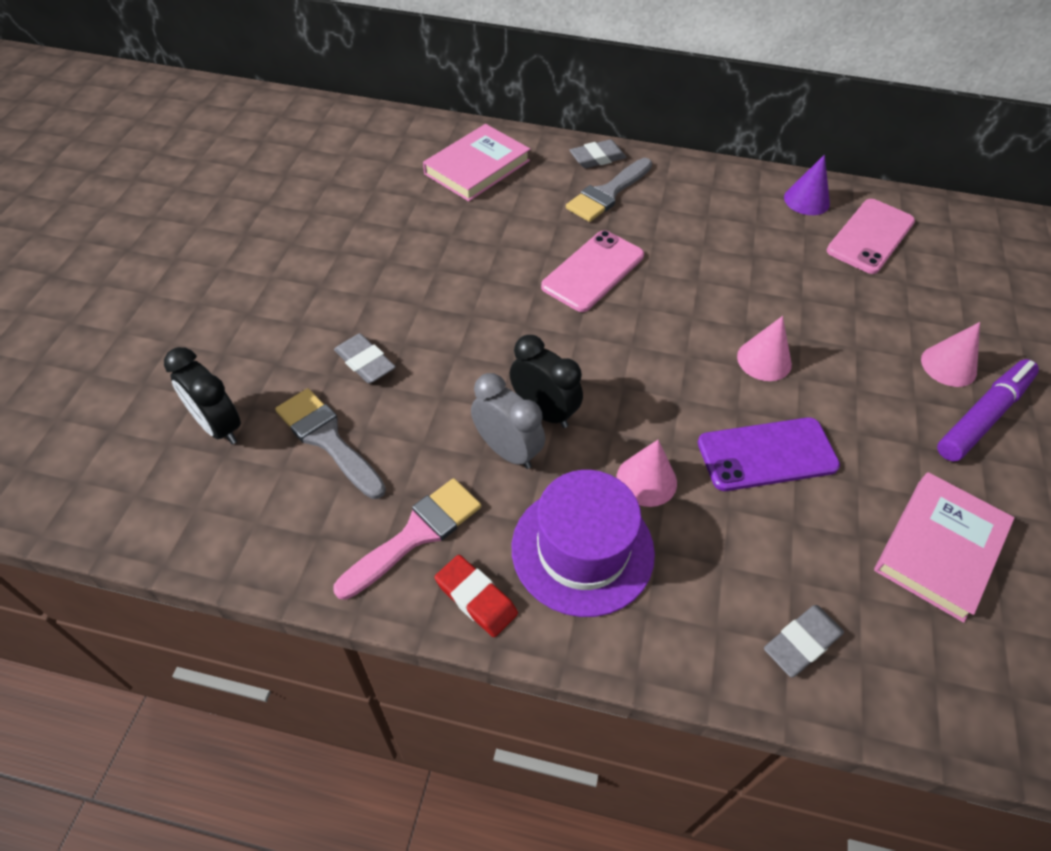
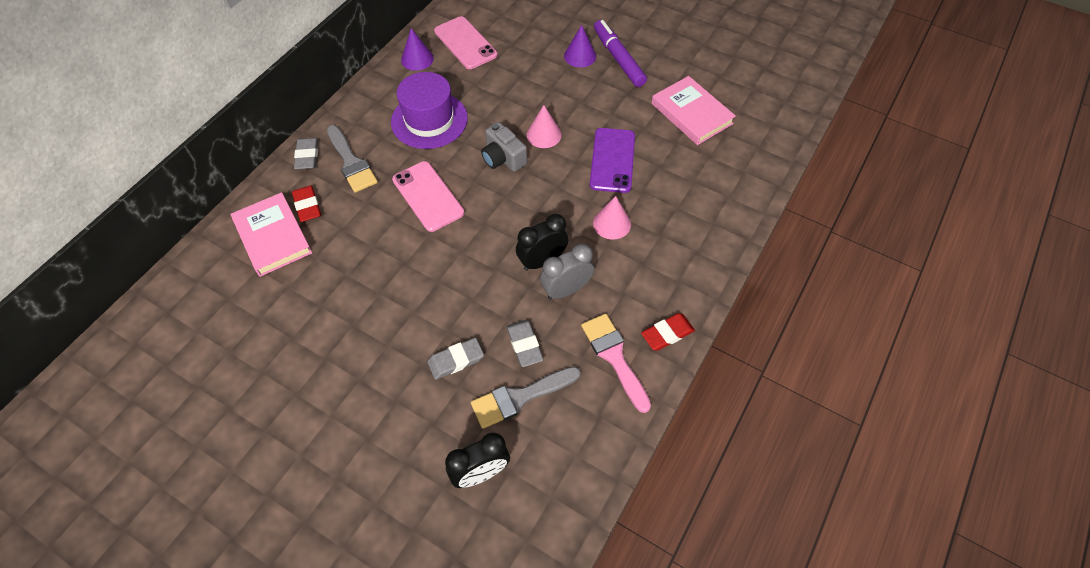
camera: 70 degrees left, 5 degrees up
(529, 179) = (307, 206): none -> red eraser
(582, 549) = (649, 270): purple hat -> purple hat (429, 120)
(695, 327) = (503, 158): none -> grey camera
(802, 643) = (729, 191): grey eraser -> grey eraser (524, 345)
(948, 365) = (580, 56): pink cone -> purple cone

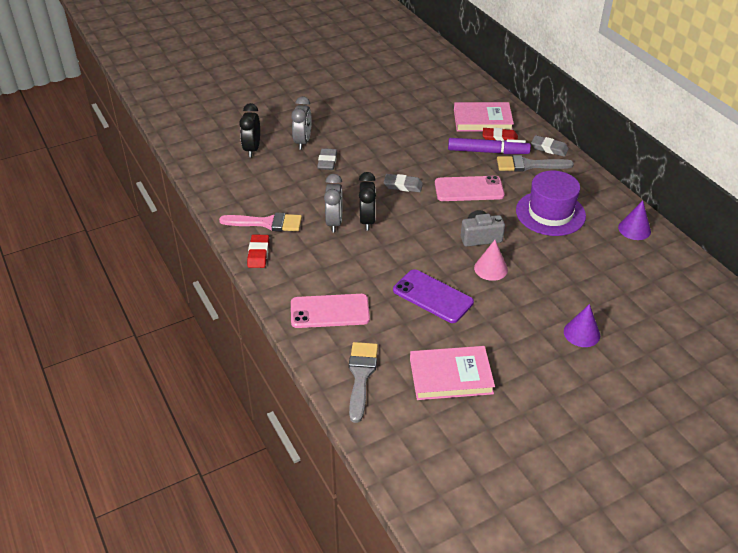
camera: 120 degrees right, 15 degrees down
(427, 416) = (303, 142): none -> grey clock
(465, 43) = (642, 264): pink phone -> pink phone (330, 311)
(520, 397) = (280, 176): grey brush -> grey brush (361, 376)
(524, 345) = (311, 190): grey eraser -> grey eraser (403, 185)
(612, 223) = (370, 268): pink cone -> none
(618, 58) = (561, 360): purple marker -> purple marker (488, 152)

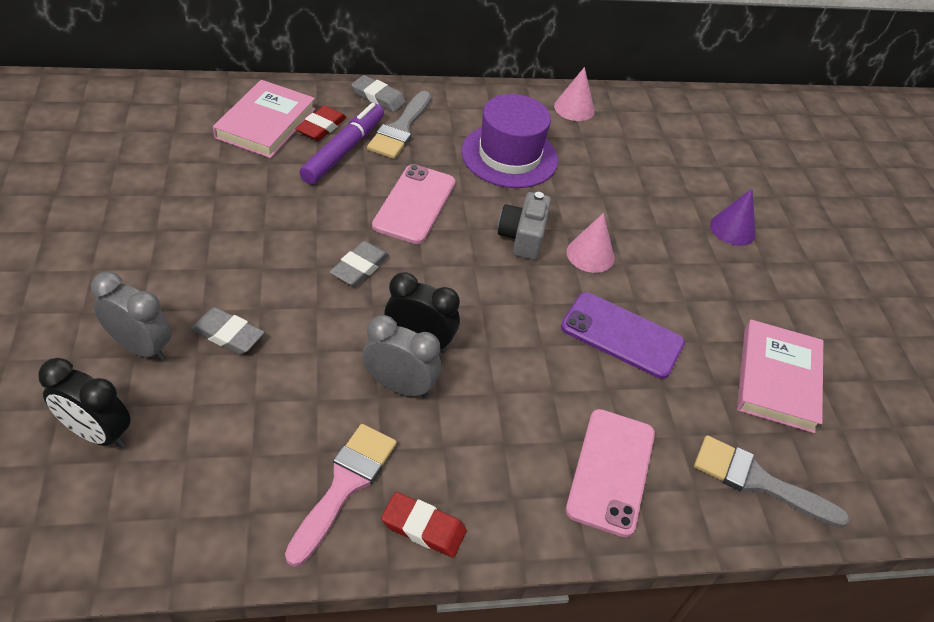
camera: 75 degrees left, 5 degrees up
(433, 296) = (622, 335): purple phone -> purple phone turned 60 degrees clockwise
(549, 148) = (378, 97): grey eraser -> grey eraser turned 75 degrees clockwise
(634, 229) = (574, 108): purple cone -> pink cone

